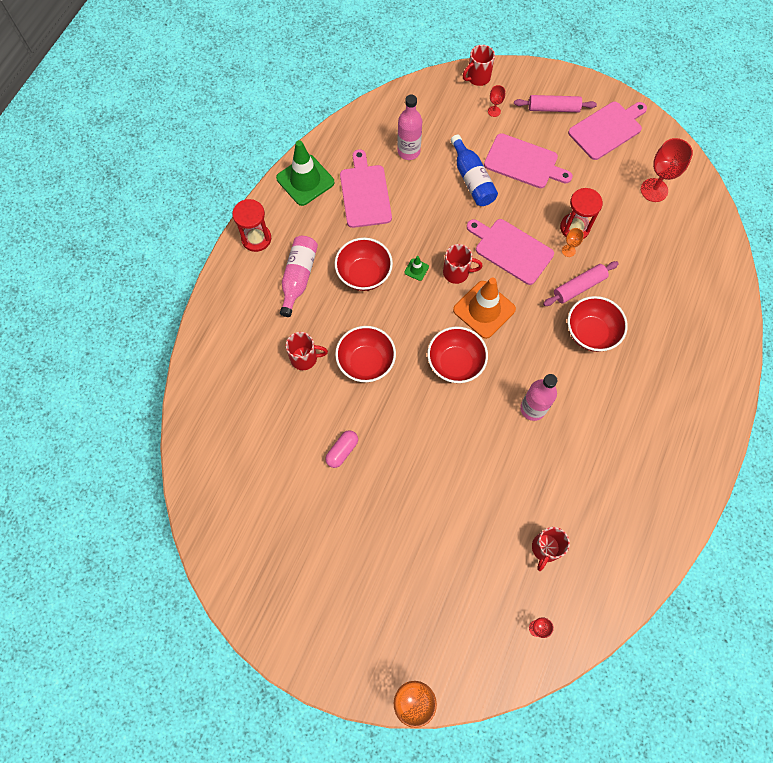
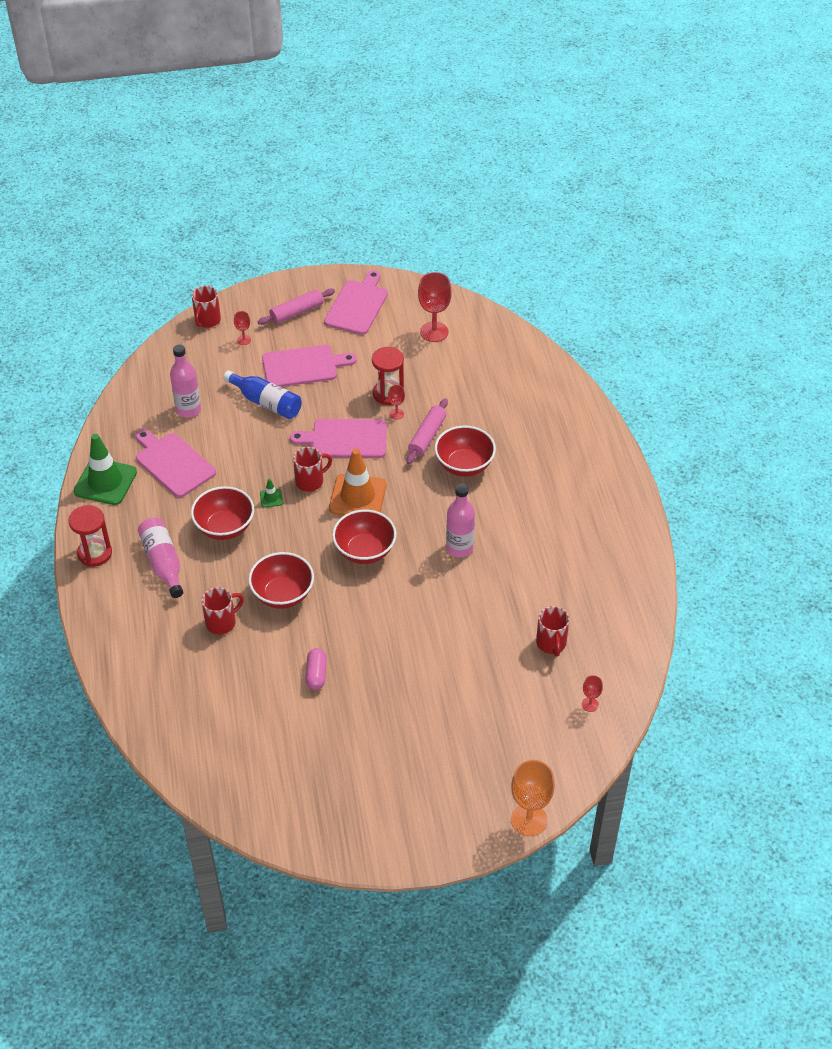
camera: 35 degrees left, 20 degrees down
(568, 251) = (396, 414): orange goblet -> red goblet

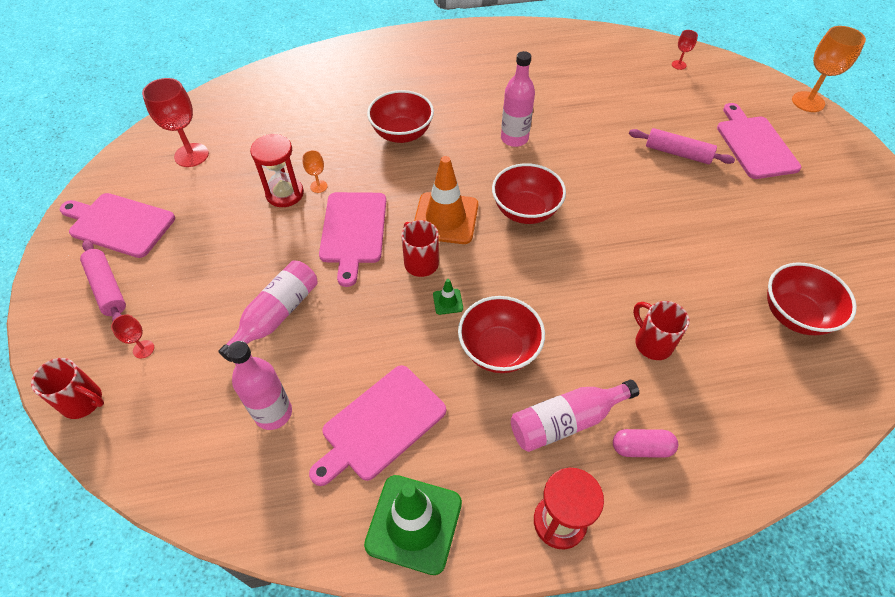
camera: 90 degrees left, 5 degrees up
(266, 402) = (276, 315): blue bottle -> pink bottle
(283, 594) = (598, 283): red bowl -> red bowl (795, 315)
(303, 366) = (217, 277): pink cutting board -> pink cutting board (755, 144)
(316, 674) = (702, 248): pink capsule -> pink capsule (641, 448)
(396, 414) = (318, 186): red goblet -> orange goblet
(427, 436) = (357, 161): pink rolling pin -> pink rolling pin (677, 153)
(551, 643) = (620, 83): red mug -> none

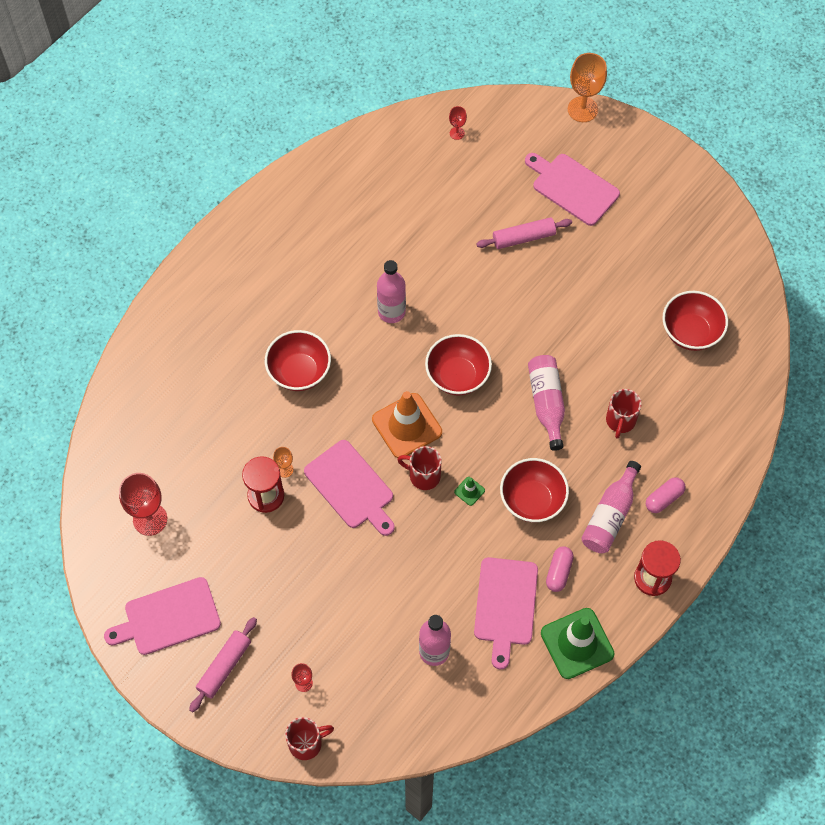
camera: 40 degrees left, 10 degrees up
(107, 288) = (224, 666): pink rolling pin -> pink rolling pin turned 75 degrees counterclockwise
(276, 315) = (366, 591): pink bottle -> pink bottle (546, 403)
(463, 434) = (558, 572): none -> pink capsule
(652, 343) = (620, 421): red mug -> red mug turned 90 degrees counterclockwise

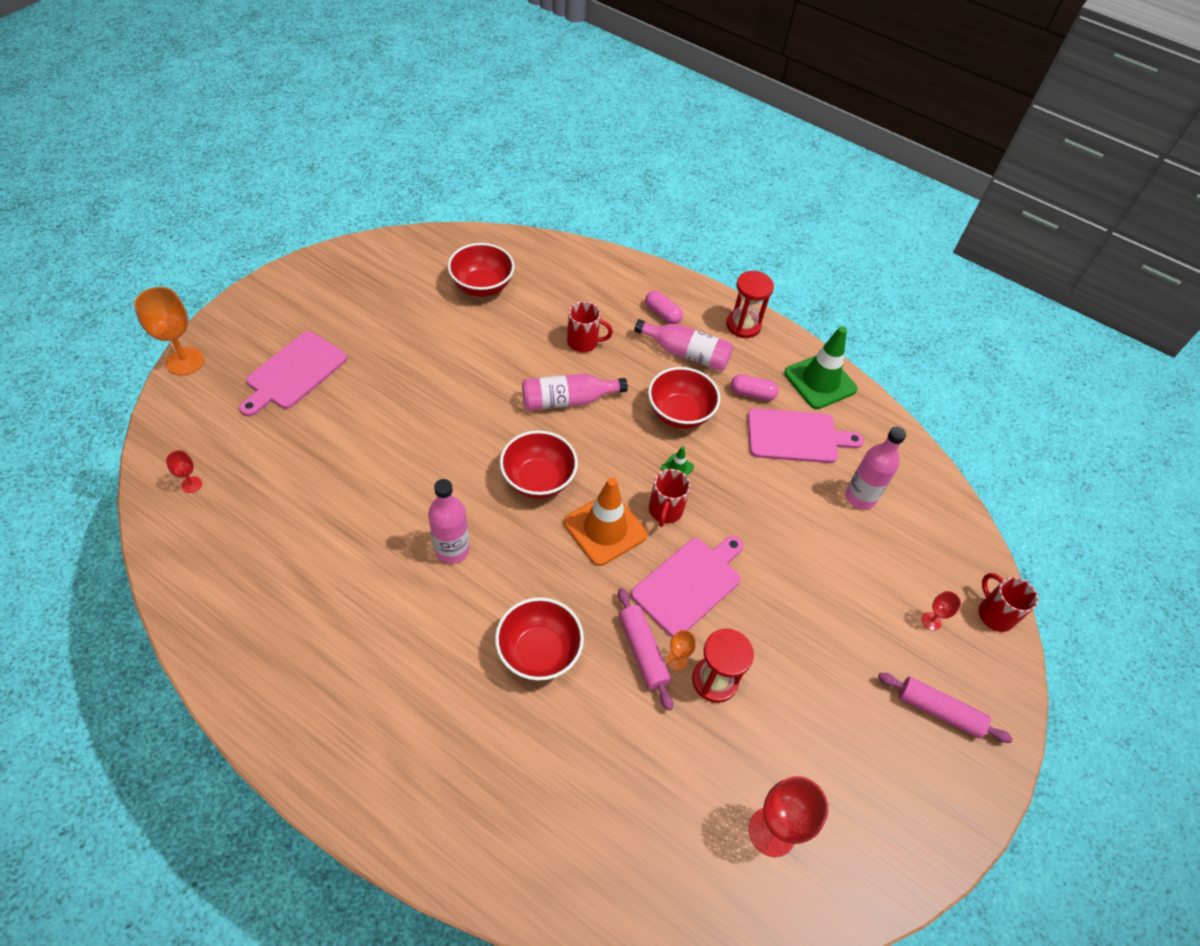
camera: 100 degrees left, 10 degrees down
(168, 617) = (898, 789): pink cutting board -> none
(523, 237) = (356, 418): pink rolling pin -> pink rolling pin (642, 651)

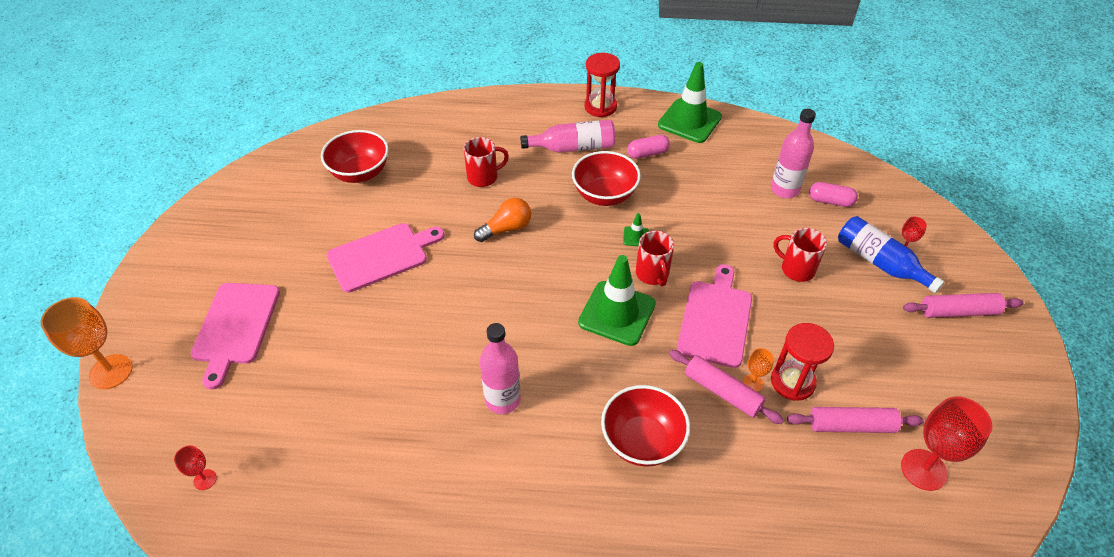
camera: 25 degrees left, 5 degrees down
(538, 480) = (532, 304): red bowl -> none
(568, 400) = (506, 228): pink bottle -> orange light bulb
(605, 529) = (617, 313): orange traffic cone -> green traffic cone
(662, 314) = (531, 126): pink capsule -> pink capsule (830, 201)
(737, 751) = (851, 425): none -> pink rolling pin
(796, 436) = (705, 169): pink cutting board -> pink cutting board (382, 256)
(897, 619) = (880, 263): none -> blue bottle
(994, 614) = (937, 223): red mug -> red mug (796, 269)

